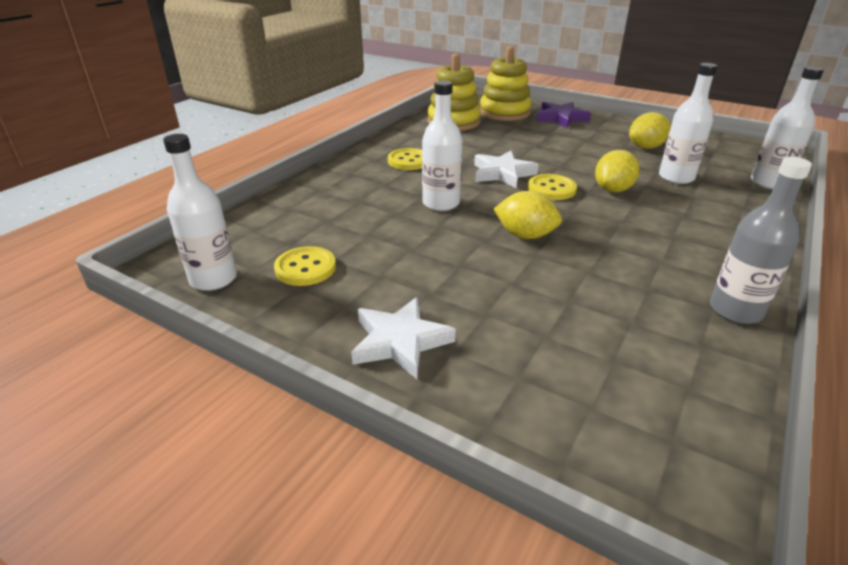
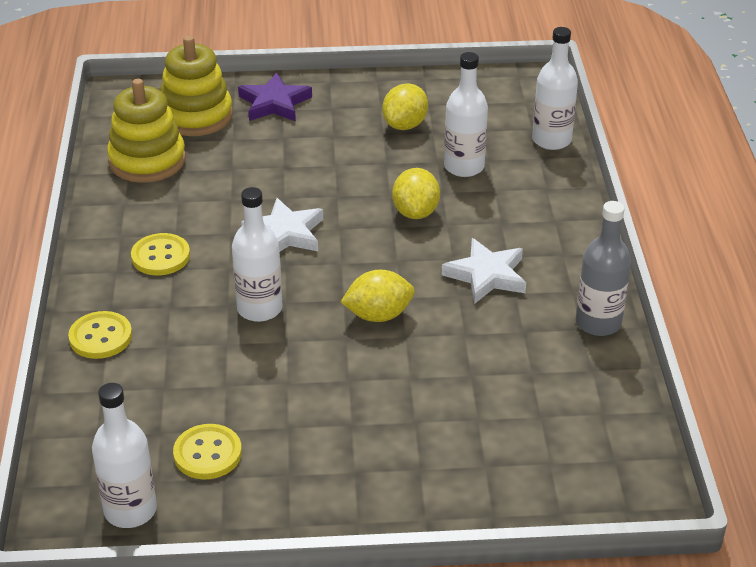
camera: 35 degrees left, 5 degrees up
(400, 341) = (370, 482): white star -> white star (487, 275)
(551, 189) = (355, 237): yellow button -> yellow button (100, 337)

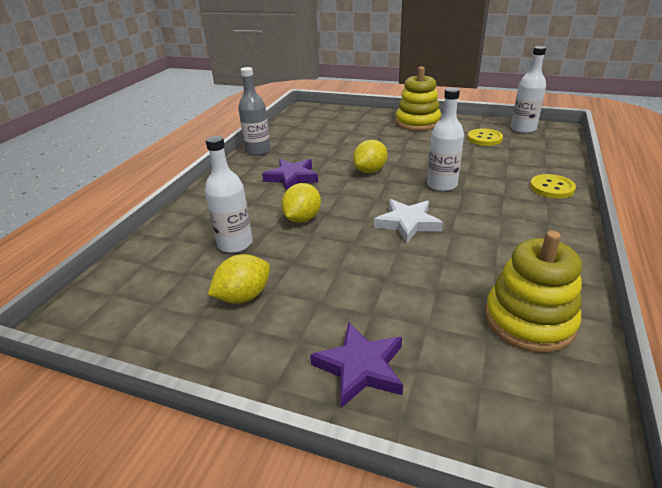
camera: 155 degrees left, 5 degrees down
(160, 256) = (511, 226): yellow button -> none
(196, 116) = (466, 374): yellow stacking toy -> yellow stacking toy (417, 123)
(378, 315) = (370, 171): yellow lemon -> yellow lemon turned 60 degrees counterclockwise
(487, 275) = (292, 177): white star -> purple star
(551, 140) = (144, 250): white bottle -> none

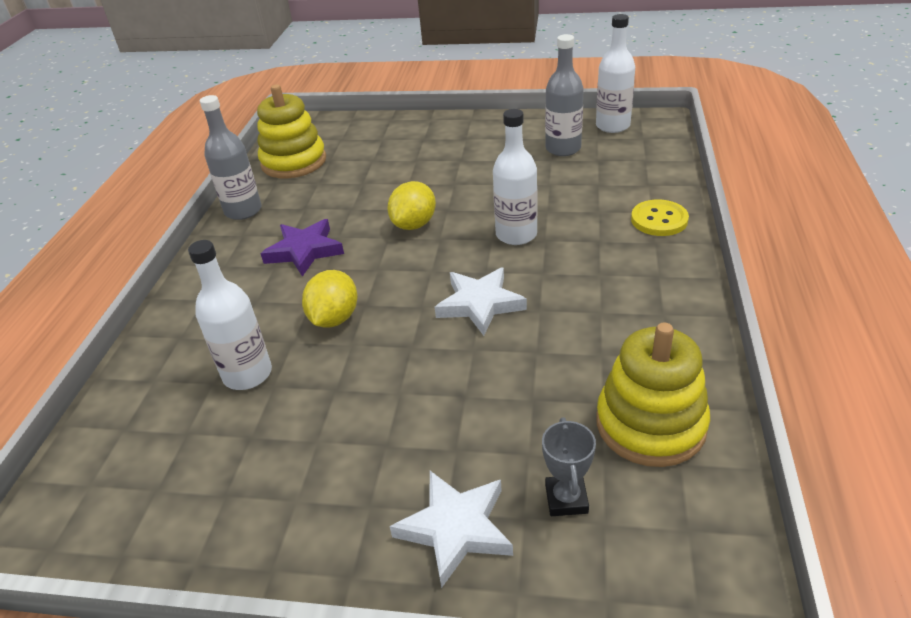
camera: 10 degrees left, 5 degrees up
(244, 296) = (280, 454): yellow lemon -> none
(360, 367) = (456, 528): purple star -> white star
(417, 123) = (467, 131): yellow stacking toy -> yellow stacking toy (294, 162)
(452, 362) = (566, 499): none -> grey trophy
(484, 138) = (563, 148): yellow button -> grey bottle

